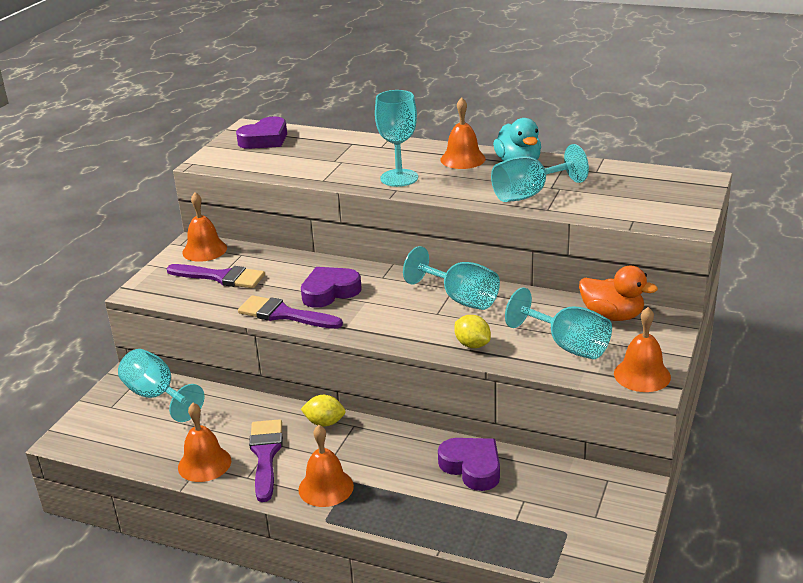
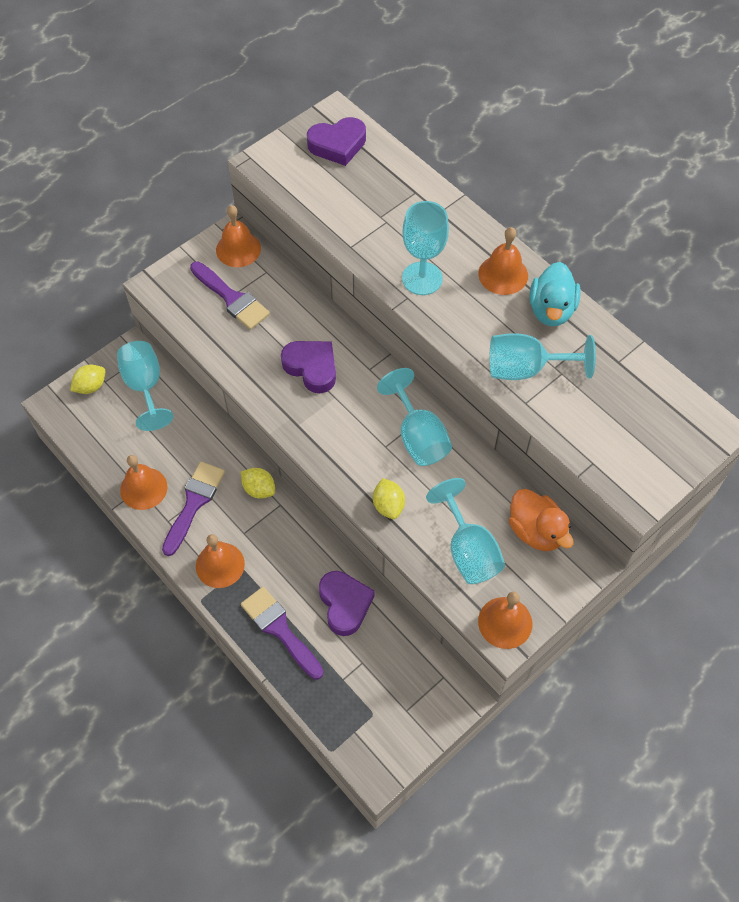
camera: 25 degrees right, 30 degrees up
(98, 414) = (91, 386): none -> yellow lemon
(284, 314) = (256, 381): purple brush -> purple brush (280, 629)
(330, 292) = (311, 368): purple heart -> purple heart turned 45 degrees clockwise

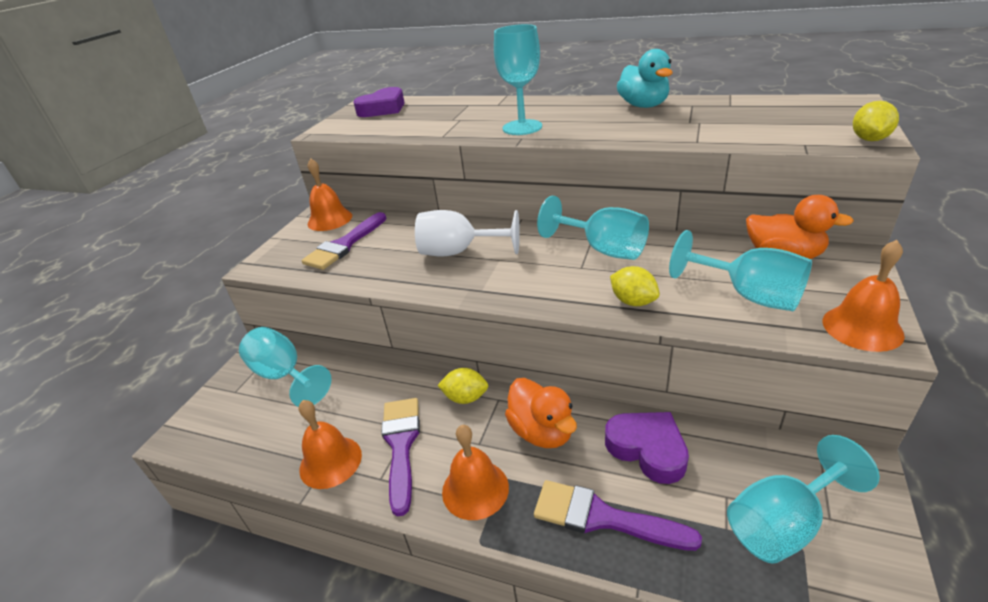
camera: 25 degrees left, 25 degrees down
(91, 386) = (219, 402): yellow lemon -> yellow lemon (869, 139)
(231, 298) = (344, 245): purple brush -> purple brush turned 105 degrees clockwise
(289, 549) = (542, 431): none -> orange duck
(311, 368) = (459, 252): purple heart -> white goblet
(503, 274) = (583, 107): orange bell -> none
(526, 369) = (669, 129): turquoise goblet -> turquoise goblet (783, 523)

